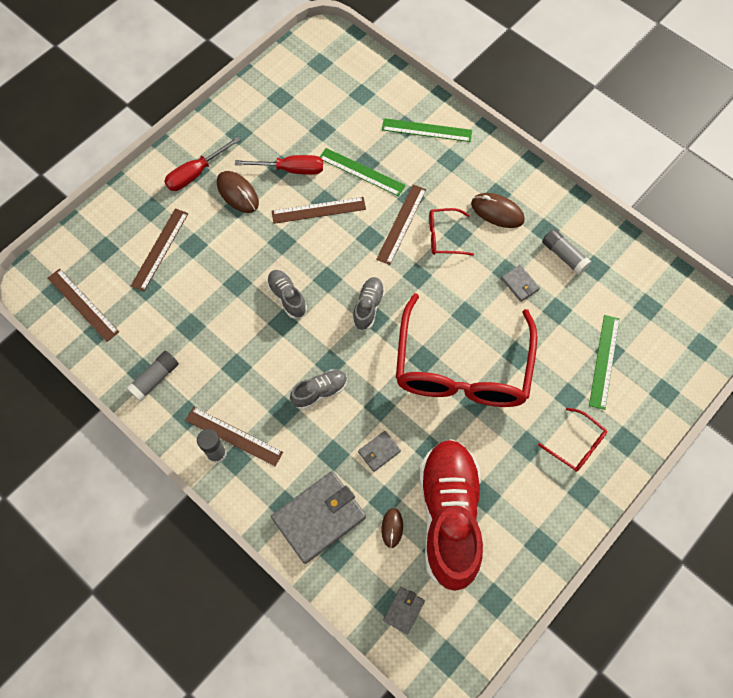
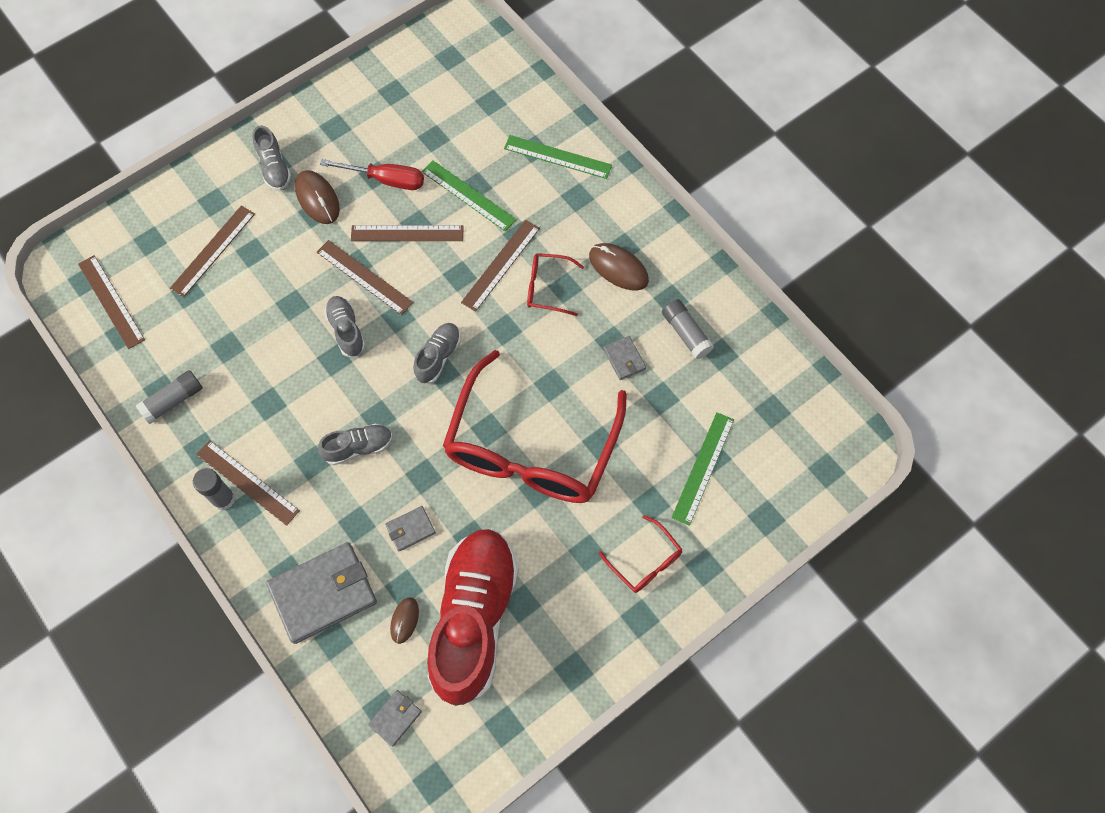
camera: 10 degrees right, 0 degrees up
(195, 173) = (274, 168): red screwdriver -> grey shoe
(292, 251) = (364, 277): none -> brown ruler

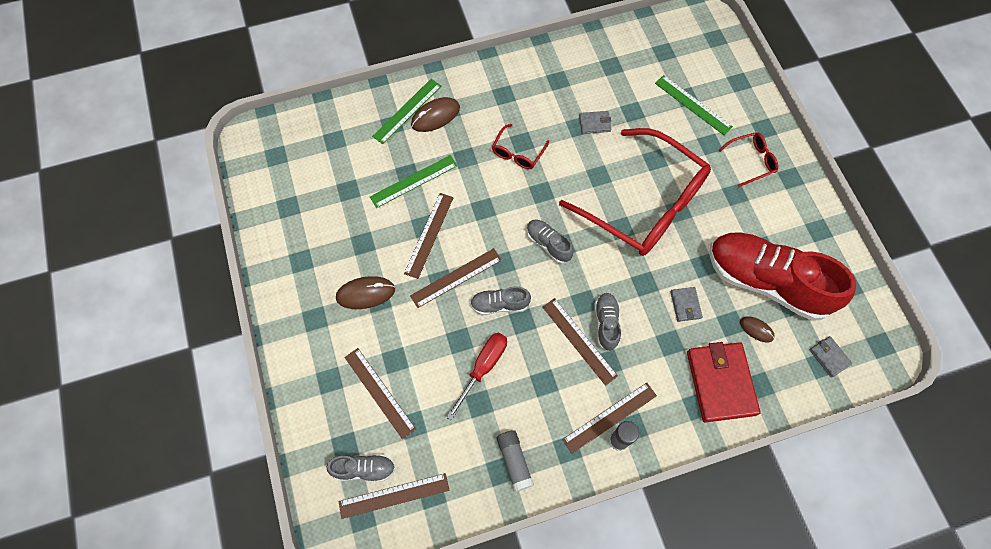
camera: 70 degrees left, 0 degrees up
(274, 168) = (318, 320): grey shoe -> grey shoe (364, 469)
(323, 593) = (720, 383): grey wallet -> red wallet
(386, 180) = (372, 236): red screwdriver -> red screwdriver (483, 368)
(500, 265) = (485, 178): brown ruler -> brown ruler (579, 341)
(618, 268) = (520, 103): brown mouse -> brown mouse (435, 116)
(686, 333) = (588, 80): grey glue stick -> none

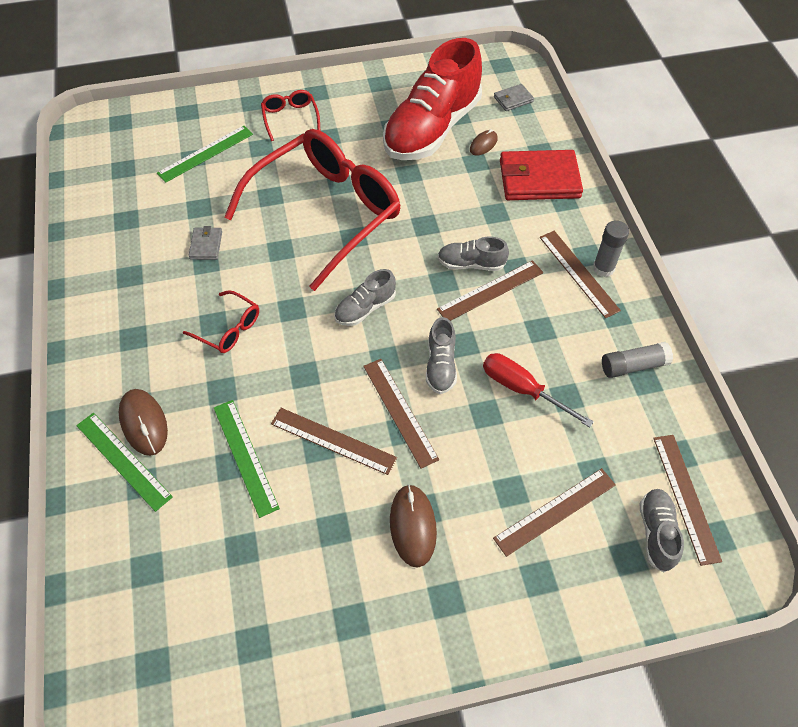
camera: 85 degrees left, 10 degrees down
(685, 305) = (453, 194): grey wallet -> none

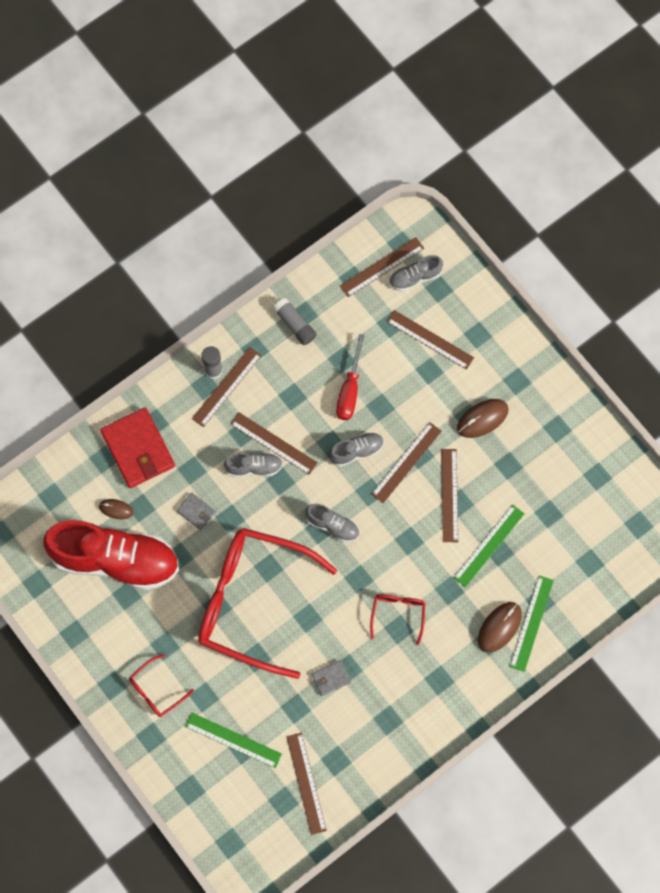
camera: 115 degrees left, 15 degrees up
(124, 190) = (306, 783): none -> brown ruler
(471, 264) = (254, 467): grey shoe -> grey shoe turned 75 degrees counterclockwise
(513, 99) = (45, 506): grey wallet -> grey wallet (196, 512)

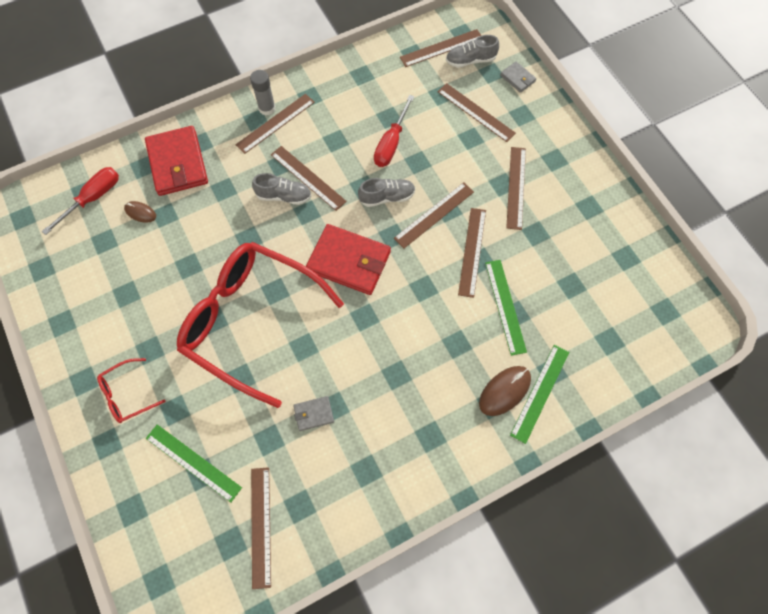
camera: 10 degrees right, 5 degrees down
(64, 502) = (93, 198): none -> red screwdriver
(116, 560) = (125, 259): red shoe -> none
(196, 512) = (217, 227): grey wallet -> grey wallet (517, 78)
(295, 325) = (351, 82): grey glue stick -> none
(332, 525) = (349, 261): grey shoe -> red wallet
(398, 614) = (398, 359): red glasses -> none
(482, 419) = (516, 187): brown mouse -> brown ruler
(489, 545) = (505, 306): green ruler -> green ruler turned 60 degrees counterclockwise

